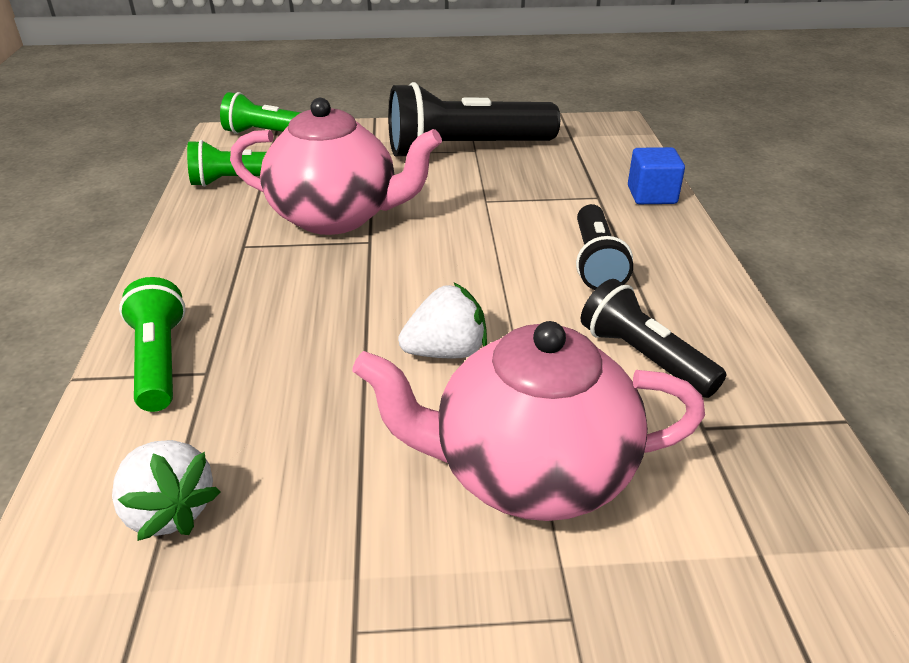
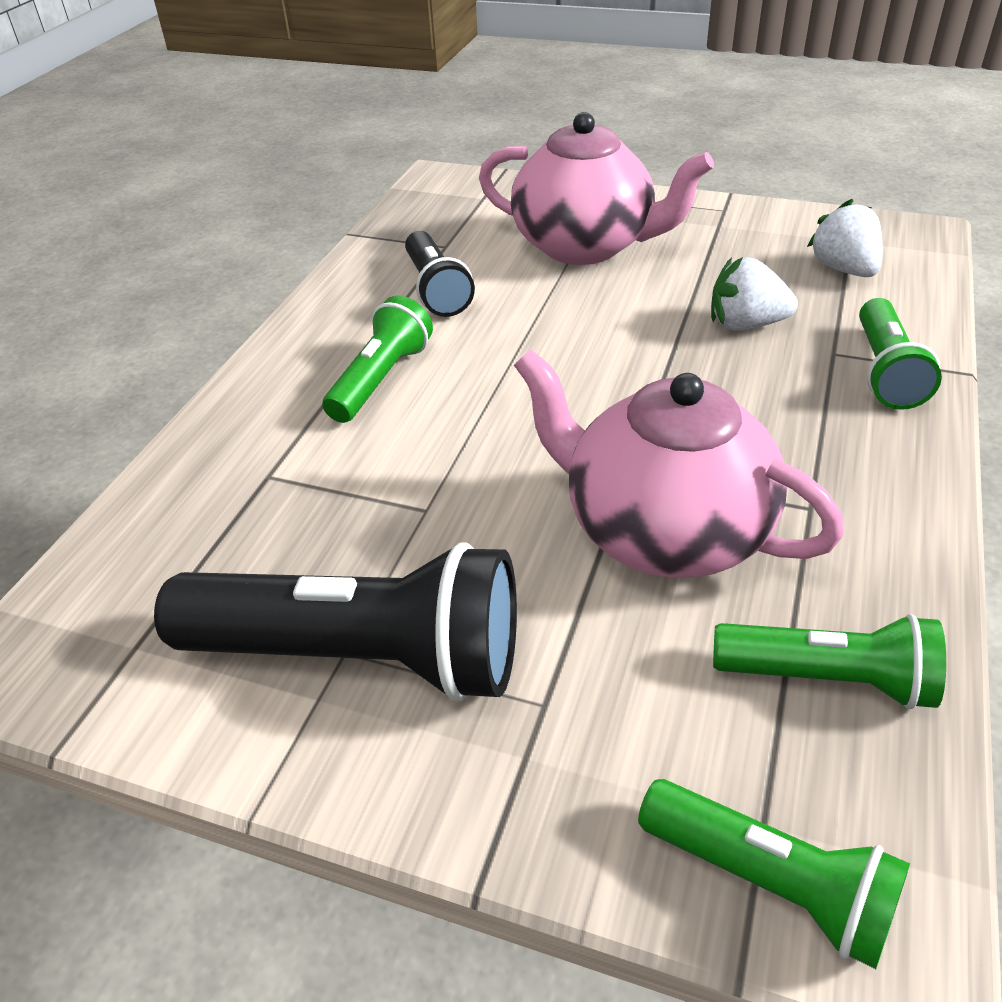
camera: 155 degrees left, 5 degrees up
(446, 352) = (601, 325): white strawberry -> white strawberry (745, 325)
(596, 263) = (381, 379): black flashlight -> green flashlight
(651, 195) = (197, 459): blue cube -> none

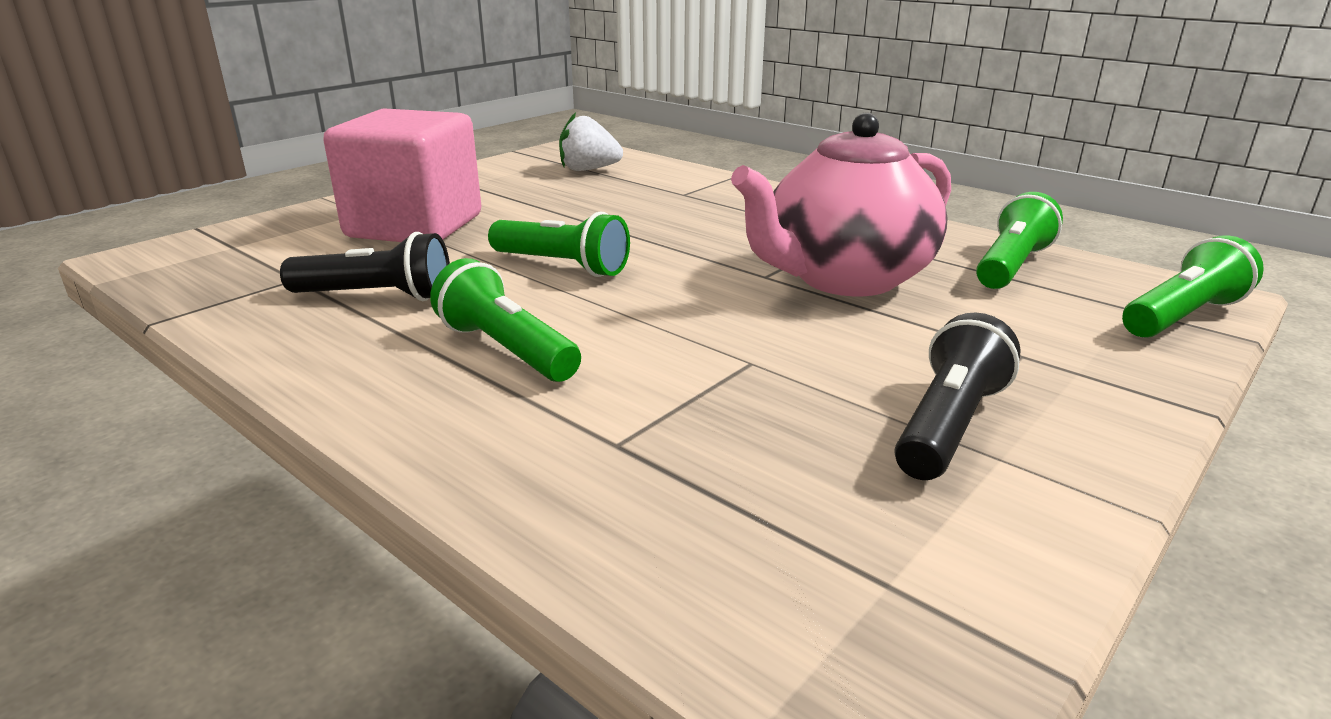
camera: 70 degrees left, 15 degrees down
(362, 656) = (948, 425): black flashlight -> black flashlight, size x0.59
(585, 246) = (415, 226): pink teapot -> pink cube
(745, 325) = (618, 206): white strawberry -> none
(885, 372) = (720, 188): green flashlight -> green flashlight (562, 266)

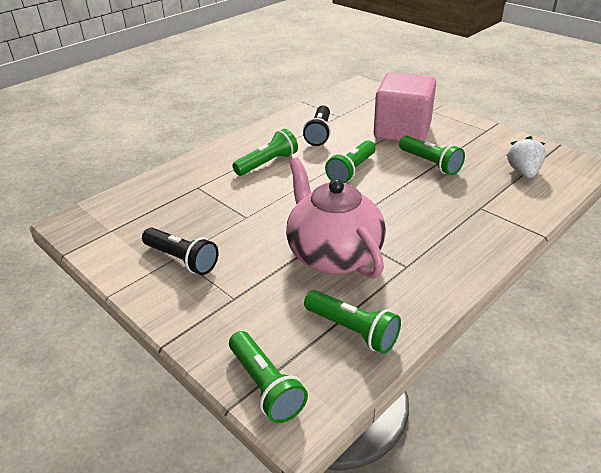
camera: 95 degrees right, 10 degrees up
(549, 213) = (430, 163): none -> green flashlight

